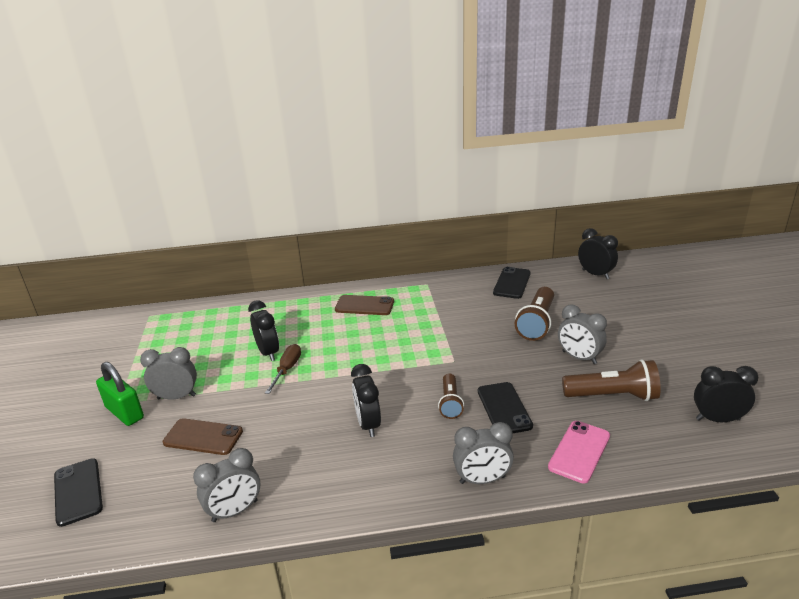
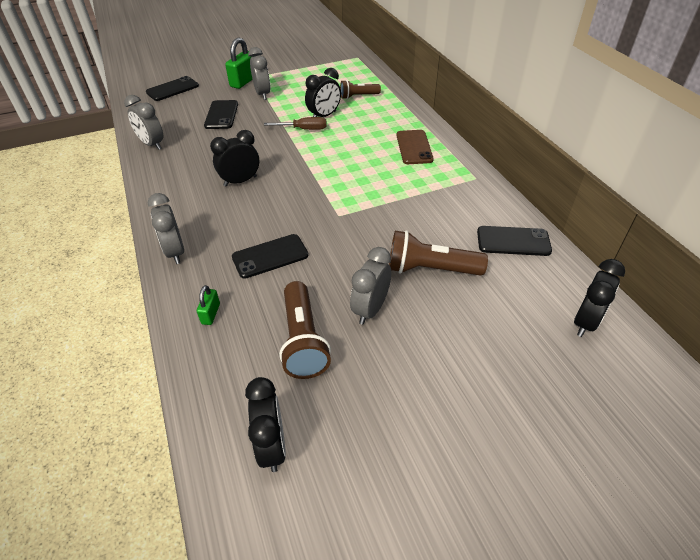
camera: 75 degrees right, 15 degrees up
(203, 437) = (221, 115): brown phone -> black phone
(450, 403) = (273, 221): brown flashlight -> brown flashlight (358, 96)
(579, 451) = (211, 314): pink phone -> green padlock

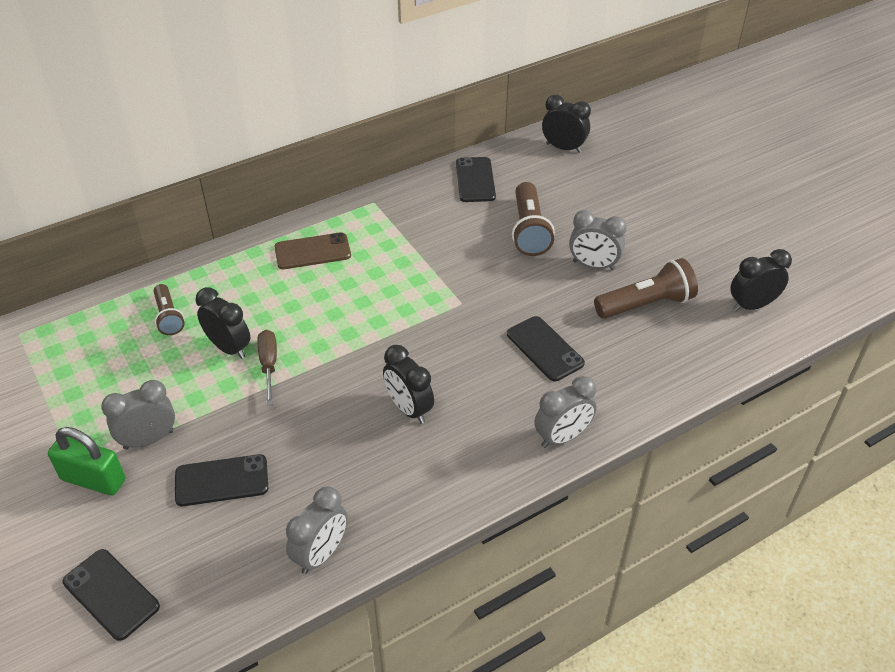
camera: 100 degrees left, 0 degrees up
(211, 314) = (641, 378): green padlock -> none

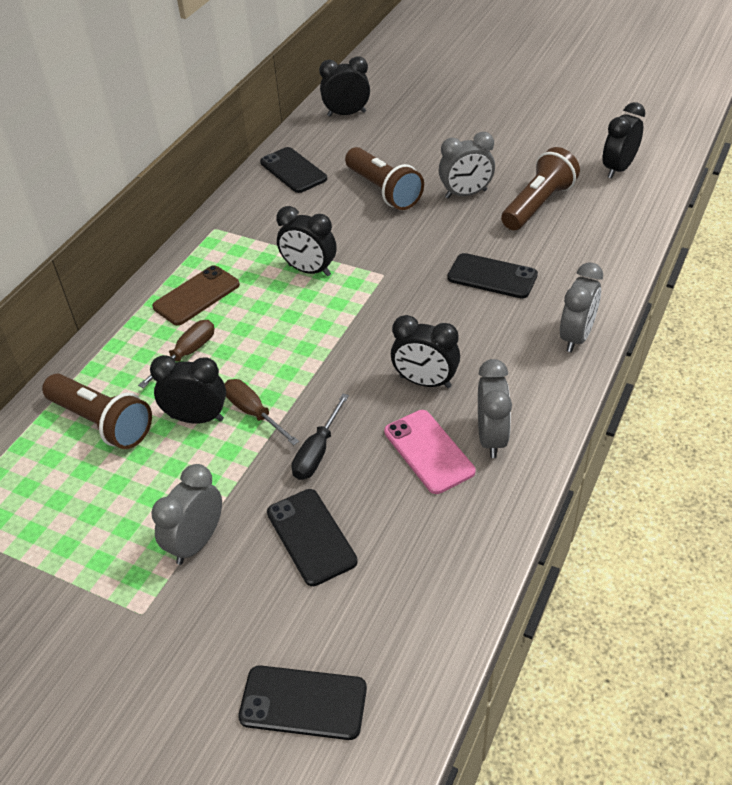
camera: 30 degrees left, 0 degrees up
(93, 480) = (174, 611): green padlock -> none
(168, 317) = (102, 422): brown flashlight -> brown flashlight, size x1.60
(221, 481) = (311, 537): black phone -> black phone turned 75 degrees counterclockwise
(266, 294) = (187, 354): none -> brown screwdriver
(283, 420) = (317, 452): none -> black screwdriver
(321, 554) = (470, 543): grey clock -> grey clock (491, 438)
(359, 465) = (429, 451): none -> pink phone
(409, 271) = (309, 270): none -> black clock

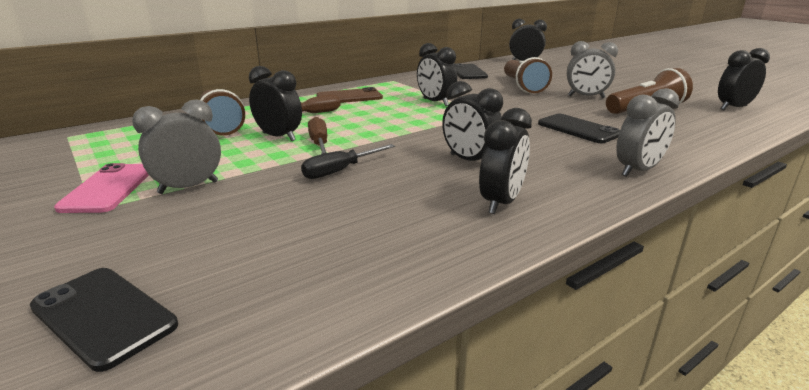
camera: 25 degrees right, 20 degrees down
(311, 537) = (273, 211): black phone -> none
(429, 451) = (433, 195): pink phone -> pink phone (108, 188)
(491, 438) = (501, 203): grey clock -> black clock

